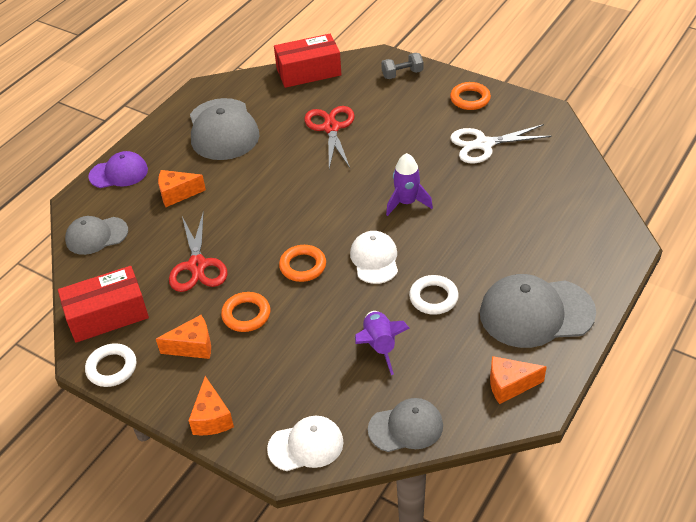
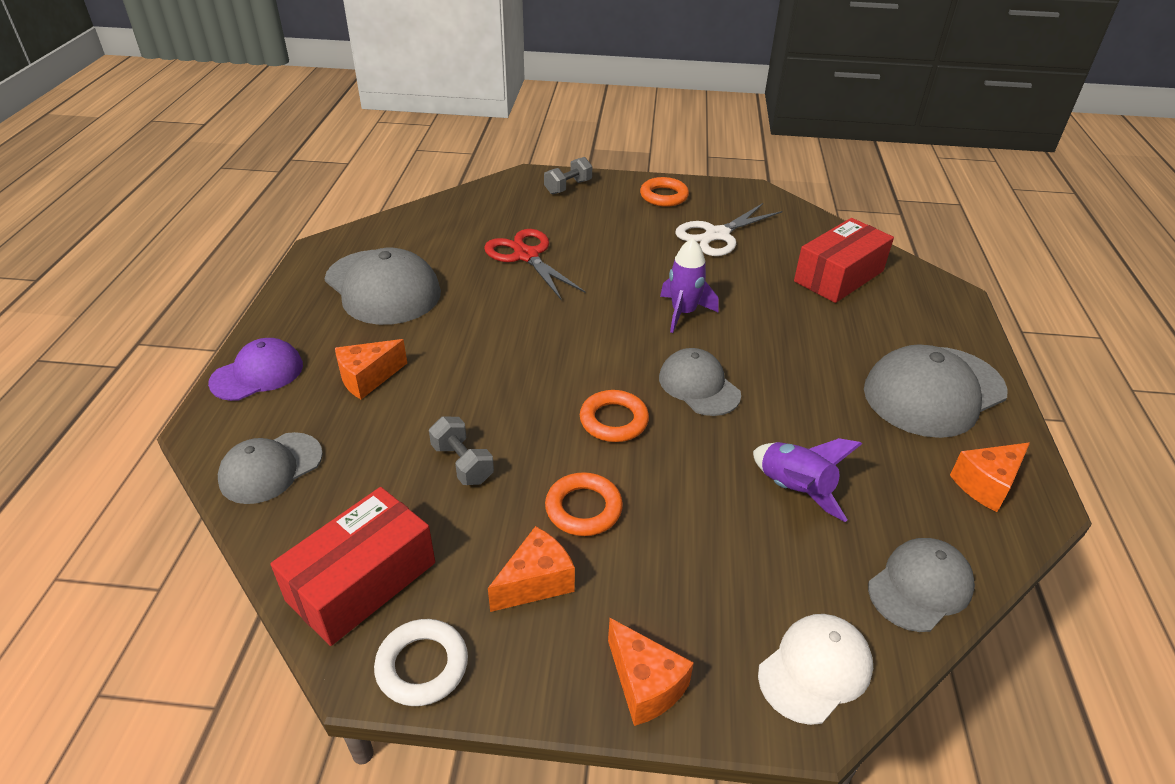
camera: 30 degrees left, 5 degrees down
(197, 265) = (462, 463): red scissors -> grey dumbbell
(308, 72) = (453, 205): red box -> red box (838, 276)
(374, 259) = (699, 386): white cap -> grey cap
(433, 298) = (807, 409): white ring -> none

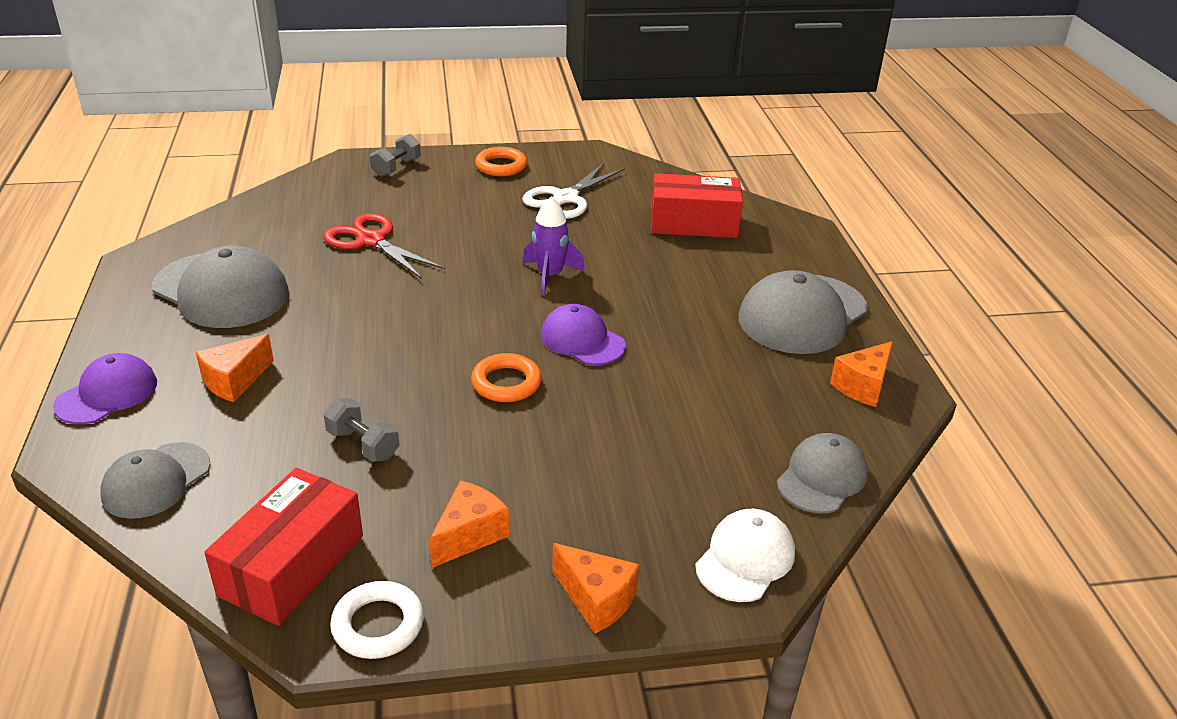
camera: 15 degrees left, 5 degrees down
(583, 508) = (498, 465): orange ring -> none
(699, 386) = (582, 340): grey cap -> purple cap
(794, 490) = (694, 417): purple rocket -> none
(838, 276) = (693, 223): red box -> red box turned 60 degrees clockwise

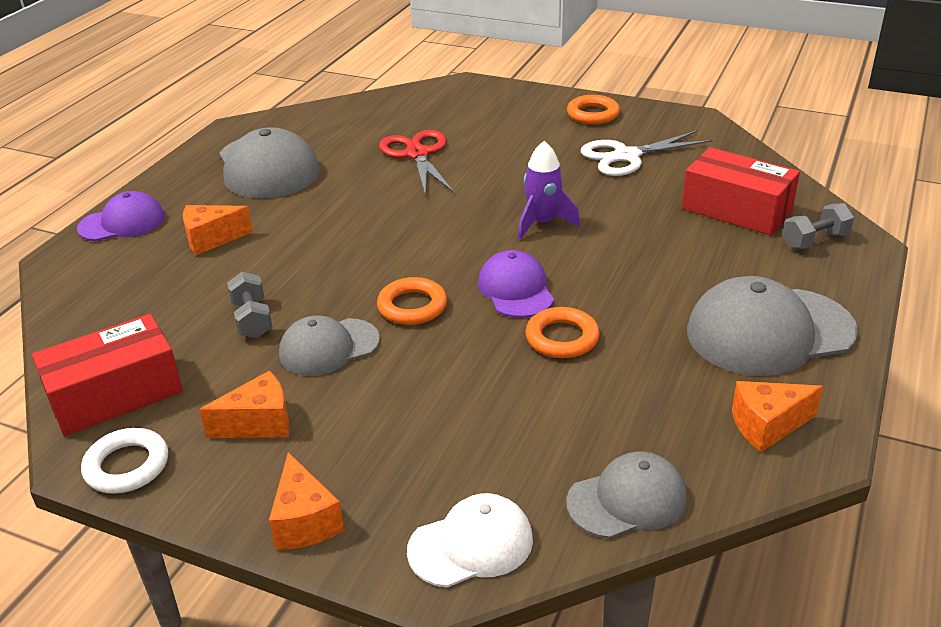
camera: 35 degrees right, 0 degrees up
(156, 481) = (92, 297): grey cap -> grey cap (329, 347)
(396, 168) = (497, 97): grey dumbbell -> grey dumbbell (815, 241)
(658, 369) = (562, 338): none -> orange ring

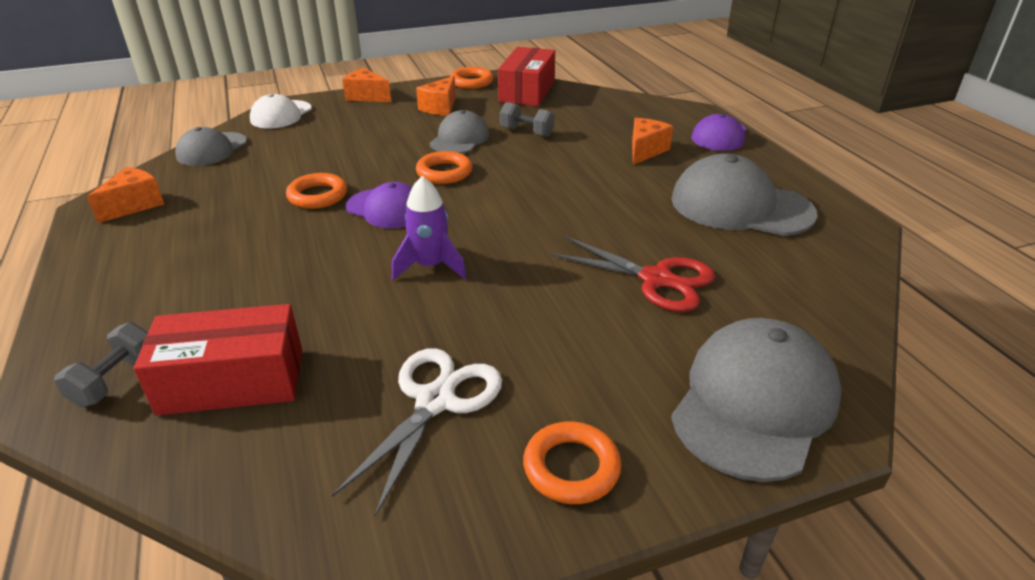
camera: 135 degrees right, 0 degrees up
(127, 466) = (471, 82): white ring -> orange ring
(769, 331) = (148, 262): grey cap -> grey cap (754, 403)

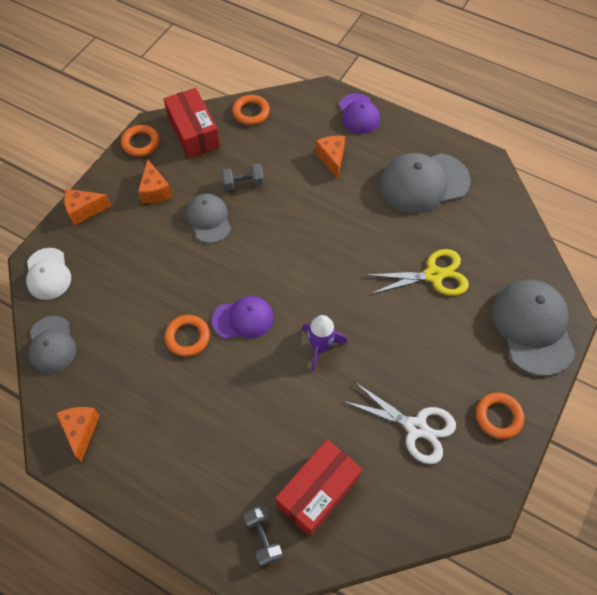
camera: 40 degrees left, 25 degrees up
(435, 401) = (416, 428): white scissors -> white scissors turned 135 degrees clockwise
(444, 172) = (238, 261): orange ring -> orange ring (251, 112)
(656, 279) = (434, 275): red scissors -> yellow scissors

